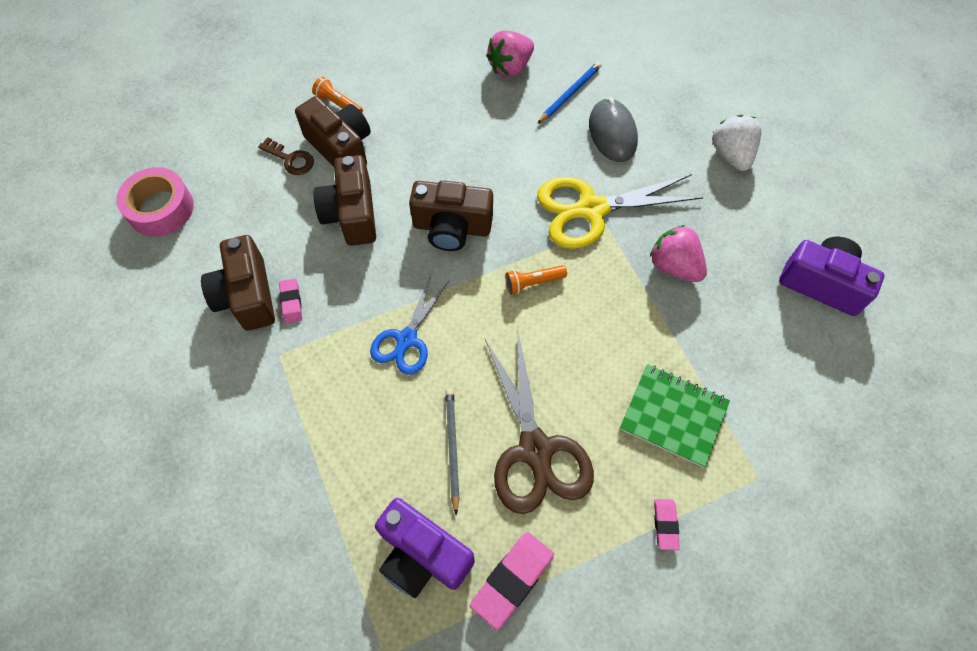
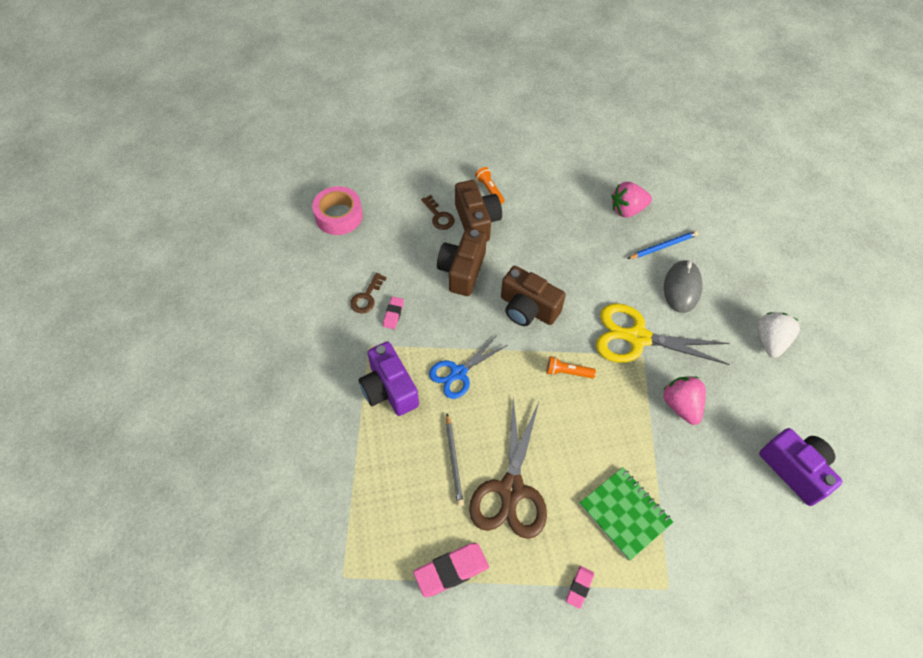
camera: 25 degrees right, 5 degrees down
(247, 296) = (366, 297): brown camera -> brown key
(422, 555) = (399, 523): purple camera -> purple camera (389, 389)
(452, 447) = (454, 461): grey pencil -> grey pencil turned 150 degrees clockwise

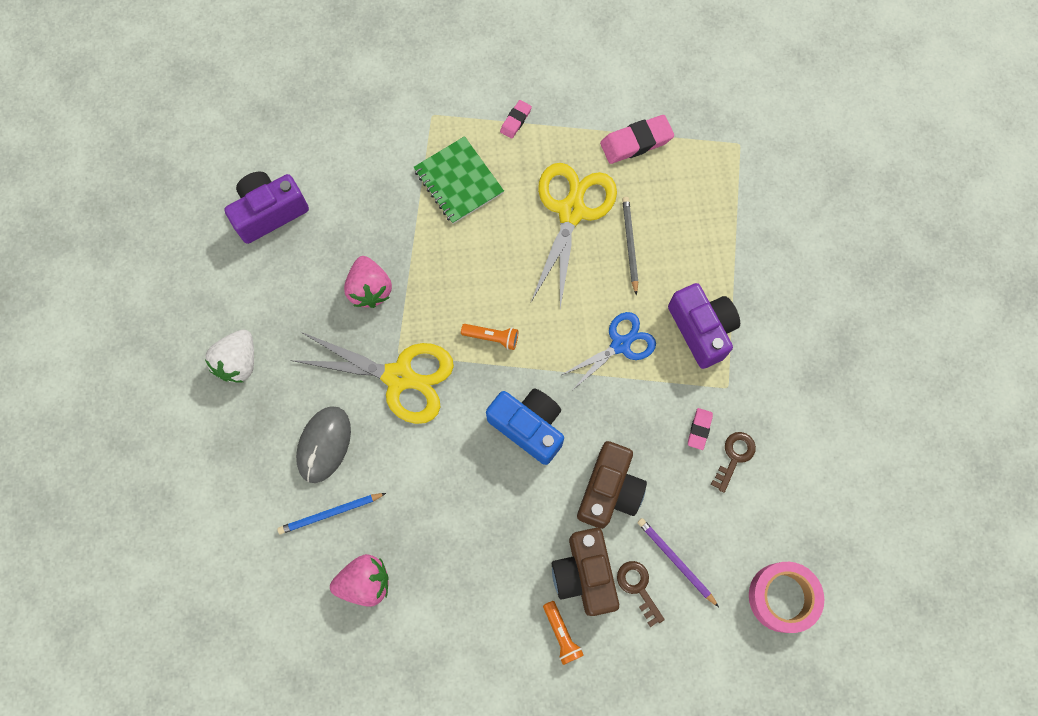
camera: 175 degrees left, 15 degrees up
(413, 232) = (675, 561): none -> purple pencil
(511, 489) = (571, 211): brown scissors -> yellow scissors
(527, 308) = (528, 426): brown camera -> blue camera
(795, 470) = (269, 212): purple camera -> purple camera turned 90 degrees clockwise

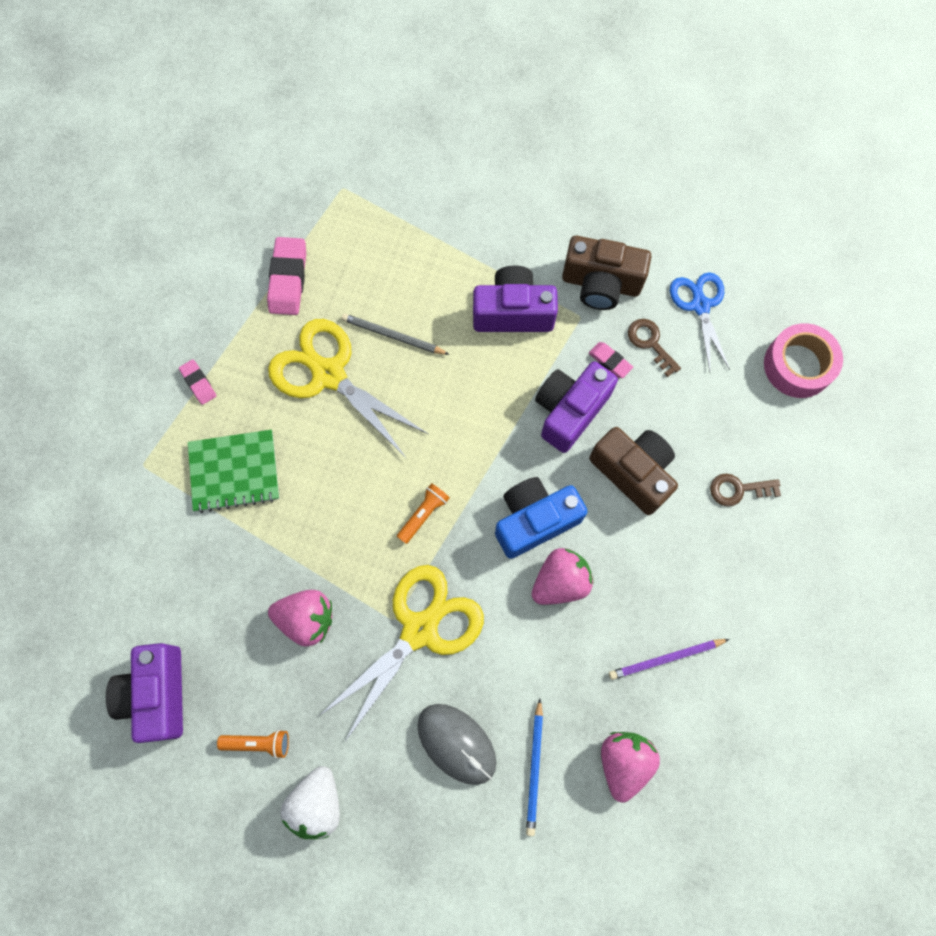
camera: 65 degrees left, 0 degrees up
(238, 362) = (317, 803): white strawberry -> white strawberry turned 60 degrees clockwise
(487, 469) = (560, 581): none -> pink strawberry
(561, 634) = (754, 583): orange flashlight -> orange flashlight (258, 743)
(584, 574) = (705, 534): brown camera -> brown camera (601, 284)
(620, 344) = (492, 393): blue scissors -> blue scissors (700, 306)
(637, 414) = (569, 411): none -> purple camera
(675, 561) = (726, 443): purple pencil -> purple pencil (665, 659)

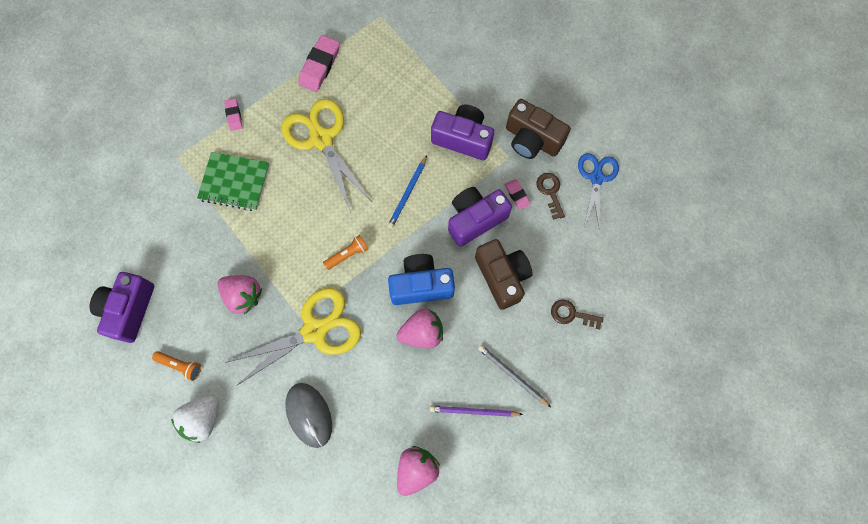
camera: 20 degrees right, 0 degrees up
(393, 336) = (374, 127): grey pencil -> grey pencil (512, 375)
(534, 768) = (354, 451): blue pencil -> blue pencil (407, 193)
(798, 365) = (650, 243): pink tape -> none

